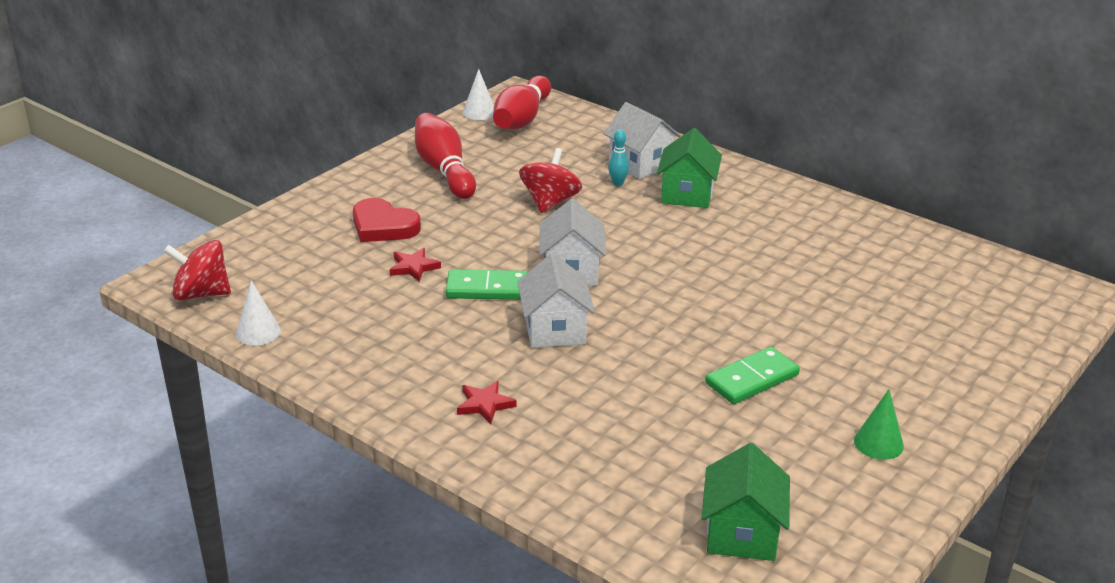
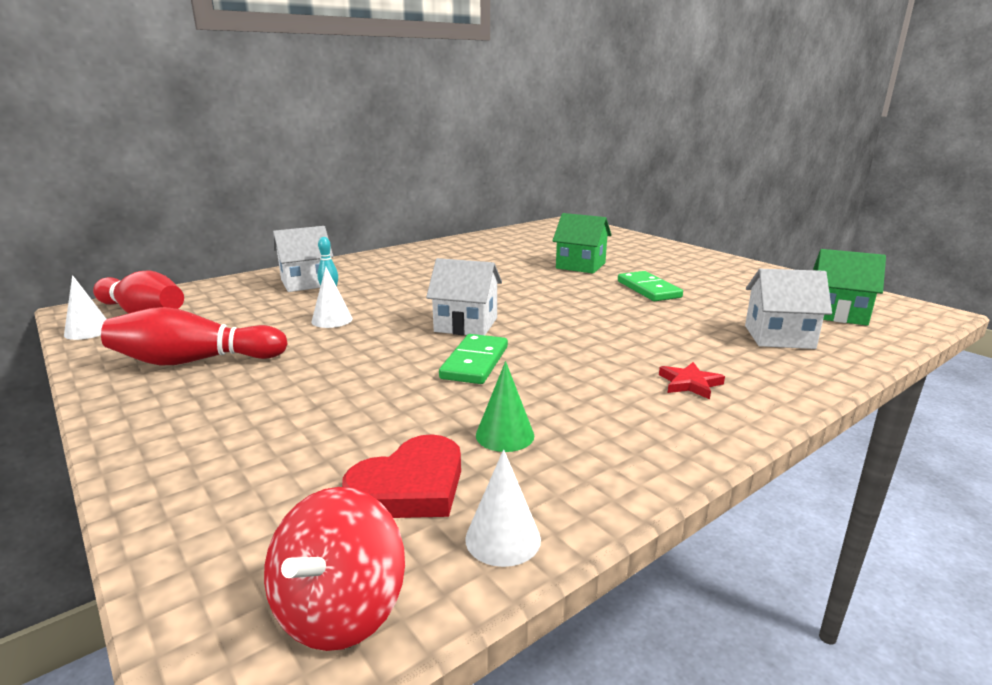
camera: 75 degrees left, 10 degrees down
(383, 226) = (284, 409): red heart -> red heart (410, 487)
(414, 267) = (402, 397): red star -> none
(550, 202) = (332, 320): red spinning top -> white cone
(555, 330) = (564, 341): white house -> white house (779, 337)
(687, 194) = (375, 275): green house -> green house (580, 266)
(878, 443) = (720, 271): green cone -> green cone (505, 435)

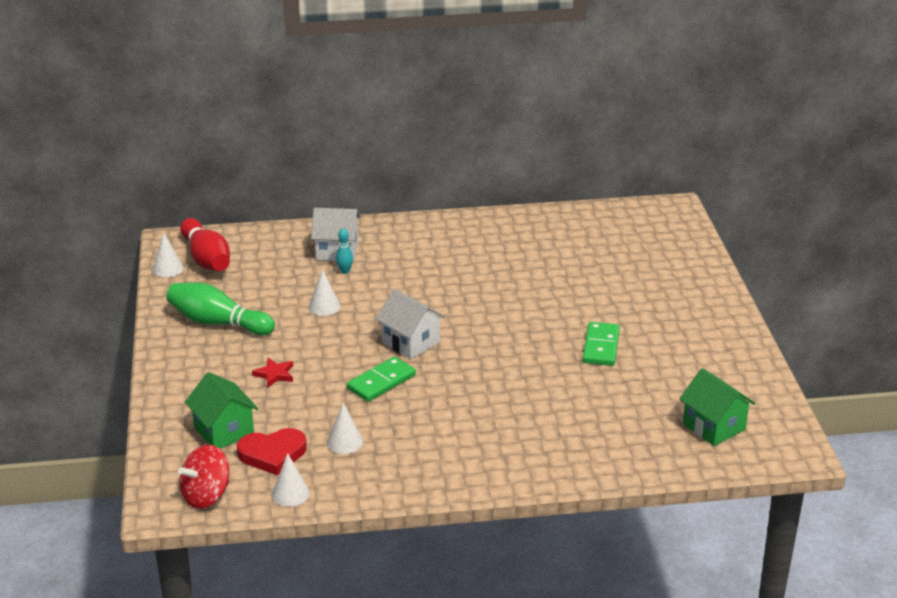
camera: 30 degrees right, 10 degrees up
(195, 361) = (218, 323): red bowling pin -> green bowling pin
(505, 435) = (344, 442): green cone -> white cone
(580, 266) = (585, 294): green house -> green house (224, 431)
(690, 384) = (494, 447): red star -> red star (274, 374)
(779, 337) = (621, 432): white house -> none

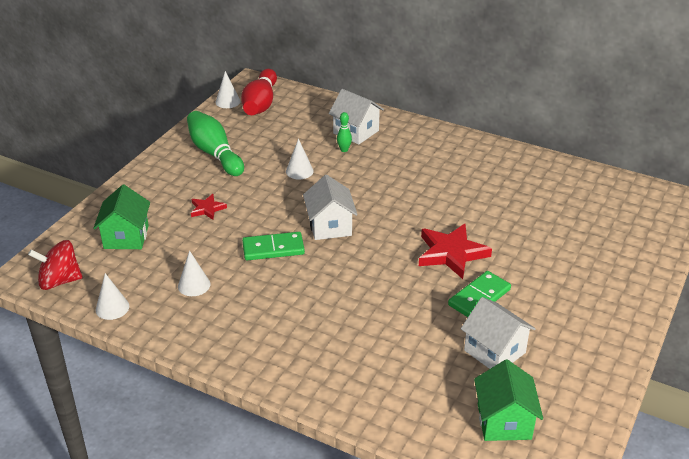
camera: 35 degrees right, 5 degrees up
(272, 454) = (136, 270): red heart -> none
(345, 271) = (344, 150): turquoise bowling pin -> green bowling pin
(541, 322) = (451, 253): none -> red star
(655, 381) = (494, 351): none -> white house

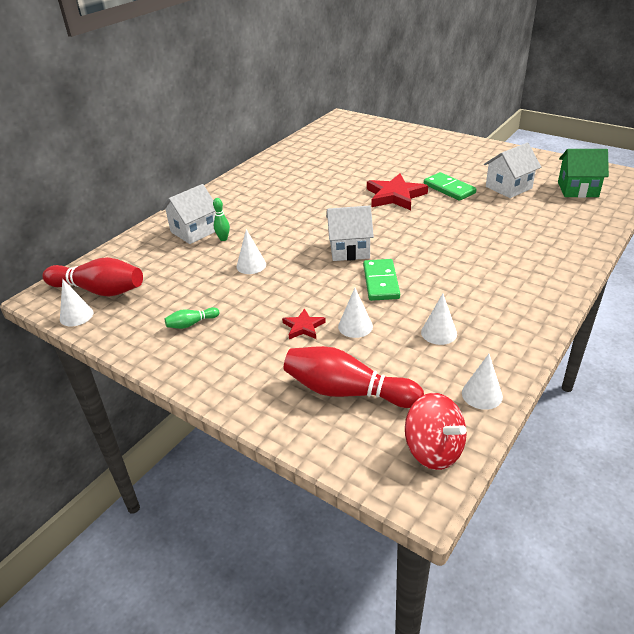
camera: 80 degrees left, 0 degrees up
(59, 281) = (434, 450): red spinning top -> red spinning top turned 45 degrees counterclockwise
(126, 237) = (347, 392): green house -> red bowling pin
(206, 236) = (355, 326): none -> white cone
(215, 153) = (191, 324): green bowling pin -> green bowling pin, size x0.46

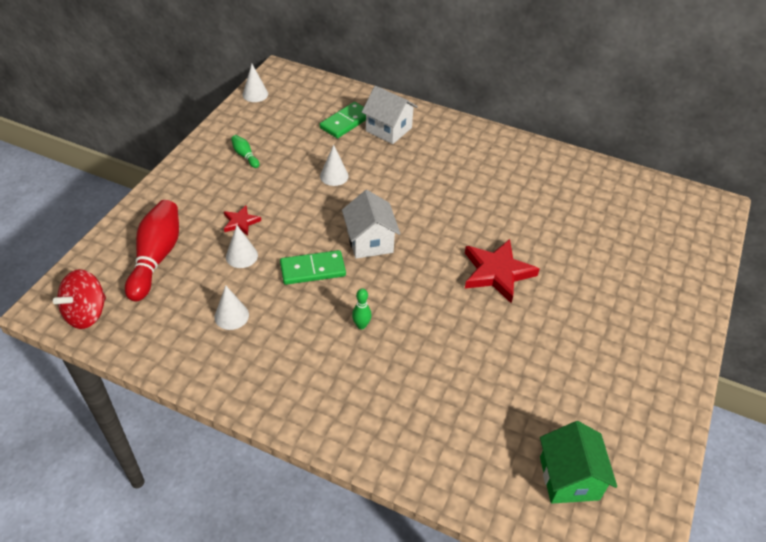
camera: 75 degrees right, 10 degrees up
(99, 290) = (289, 97): red bowling pin -> none
(223, 239) = (378, 150): green bowling pin -> green bowling pin (361, 325)
(449, 189) = (530, 325): green domino -> green domino (346, 122)
(482, 394) = (145, 346): white cone -> none
(508, 187) = (551, 391): white house -> none

